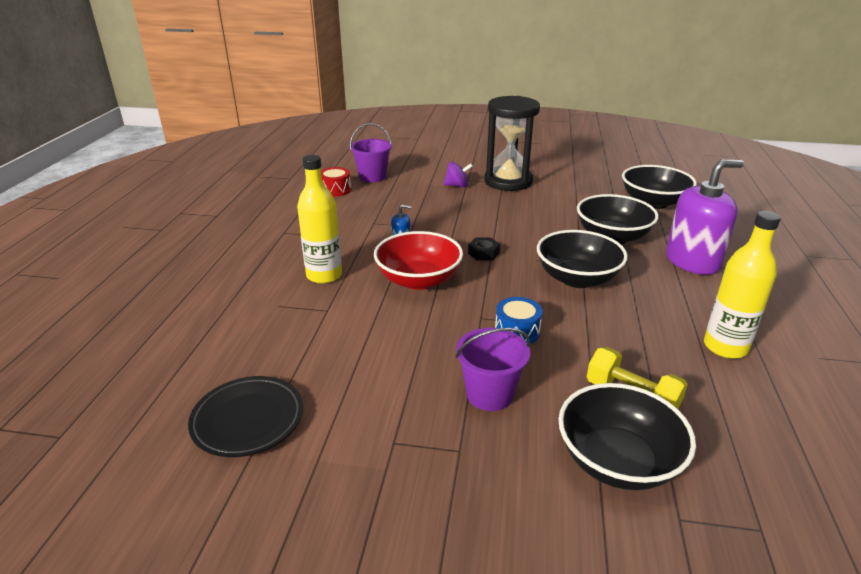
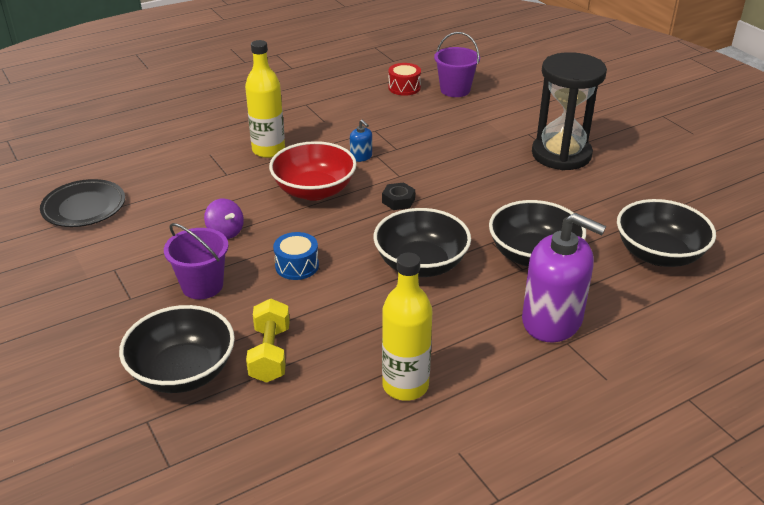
camera: 50 degrees right, 5 degrees up
(457, 186) = (506, 134): purple spinning top -> purple spinning top (225, 232)

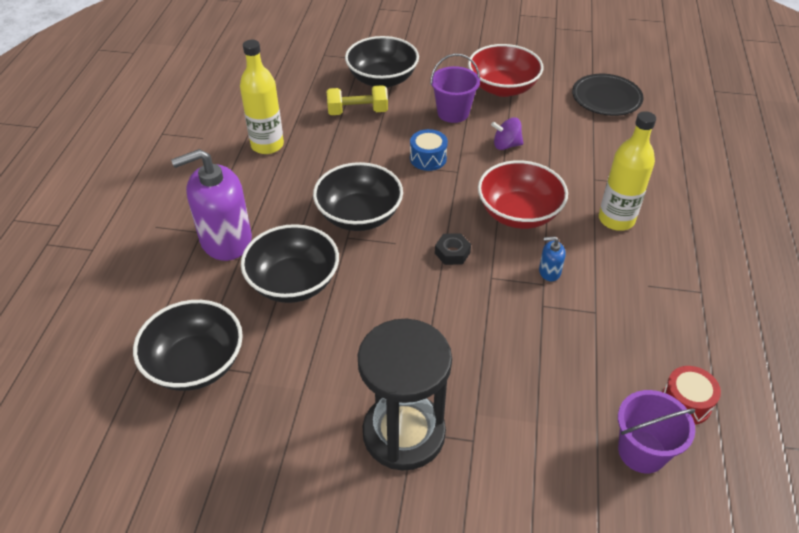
camera: 130 degrees right, 10 degrees up
(119, 275) = (502, 88): none -> red bowl
(270, 354) = (357, 112): yellow dumbbell -> yellow dumbbell turned 45 degrees counterclockwise

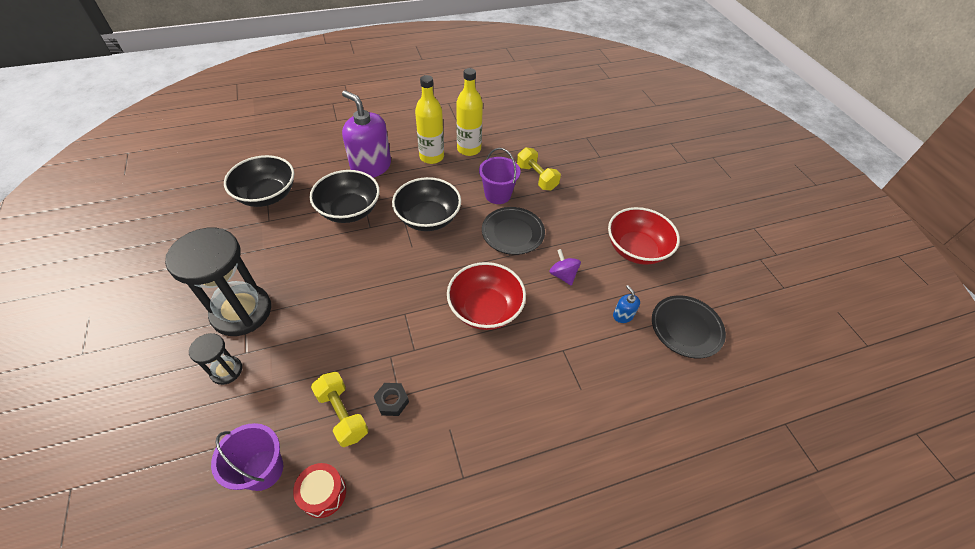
camera: 60 degrees right, 5 degrees up
(382, 79) = (584, 176): black bowl -> none
(428, 158) = (512, 233): blue drum -> black plate
(452, 253) = (418, 282): black nut -> black nut (392, 401)
(453, 113) = (577, 229): purple bucket -> purple bucket (497, 195)
(492, 465) = (226, 371): none -> black hourglass
(549, 272) = (429, 350): blue soap dispenser -> blue soap dispenser (623, 315)
(599, 364) = (342, 414): none -> yellow dumbbell
(616, 219) = (519, 382): yellow bottle -> yellow bottle (431, 157)

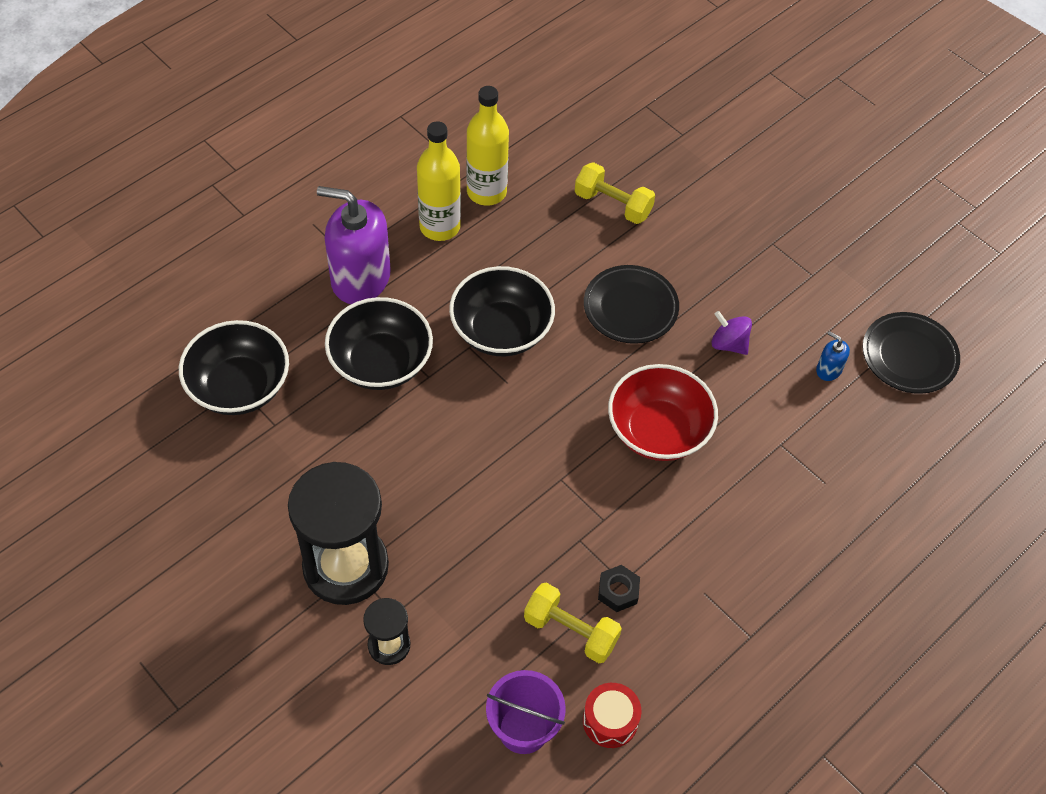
camera: 25 degrees left, 5 degrees up
(497, 195) = (575, 255): purple bucket -> none
(636, 249) = (802, 269): red bowl -> none

